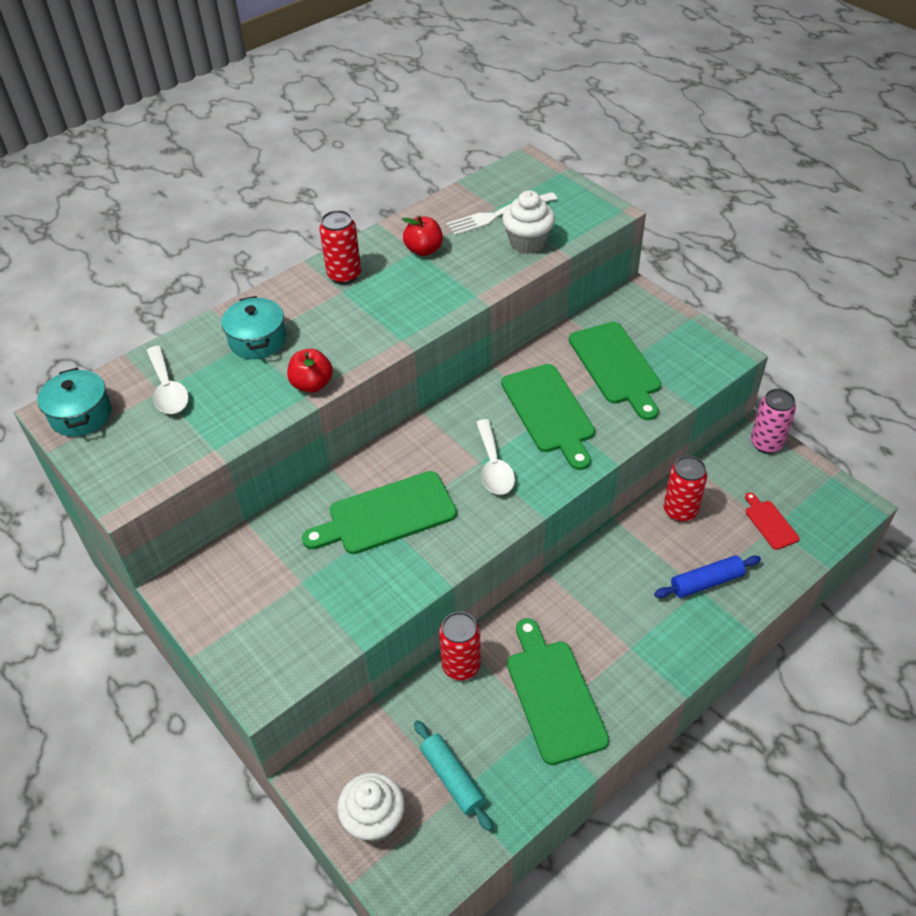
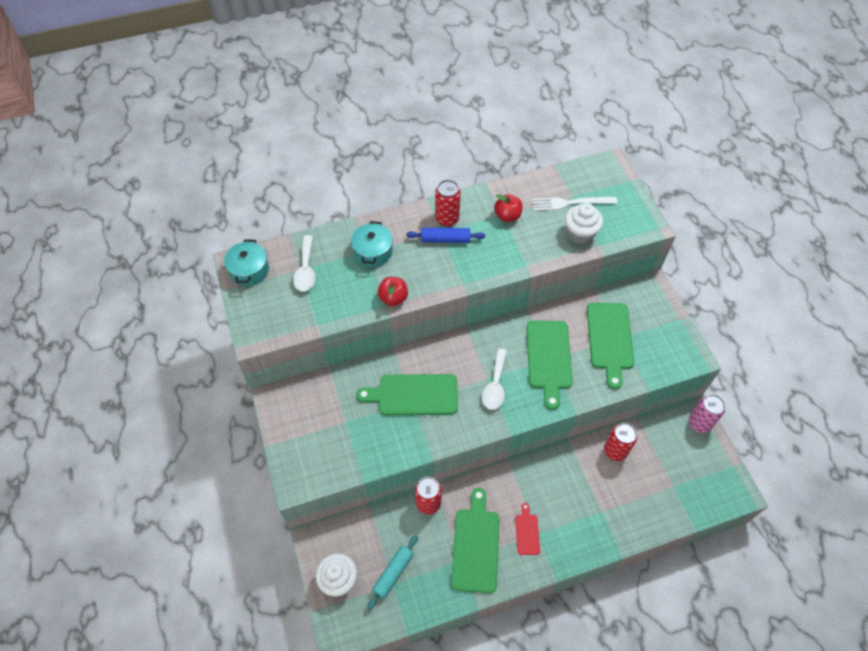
camera: 20 degrees right, 10 degrees up
(452, 778) = (393, 573): turquoise rolling pin -> turquoise rolling pin turned 45 degrees clockwise
(706, 582) = (608, 508): blue rolling pin -> blue rolling pin (445, 239)
(769, 523) = (672, 483): red cutting board -> red cutting board (527, 532)

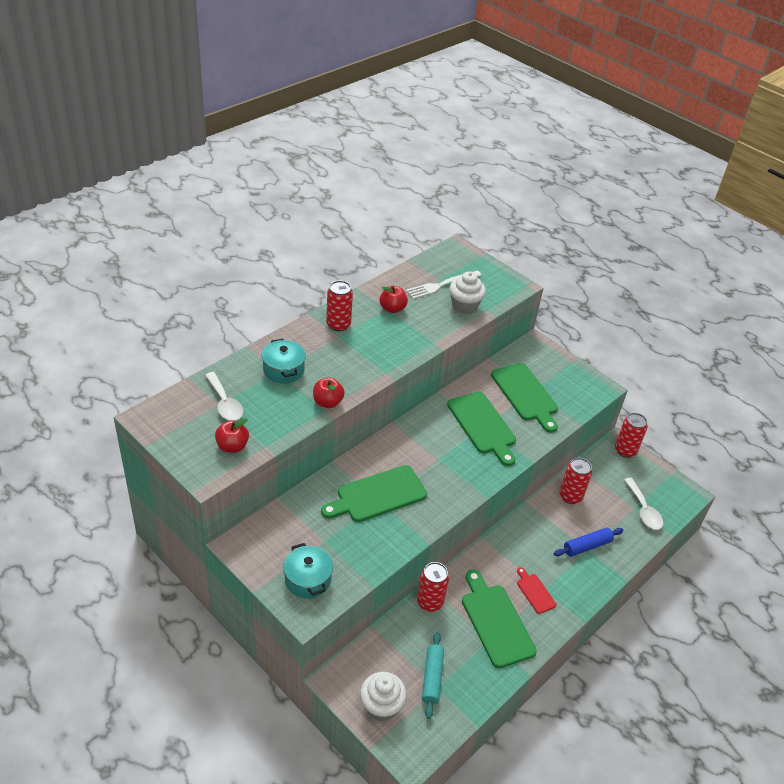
camera: 30 degrees left, 15 degrees down
(249, 270) = (164, 420): turquoise pot -> turquoise pot (308, 579)
(290, 315) = (232, 446): none -> red apple
(445, 239) = (347, 341): blue rolling pin -> blue rolling pin (587, 546)
(495, 385) = (448, 462): white spoon -> white spoon (643, 510)
(699, 423) = (625, 450): pink can -> red can

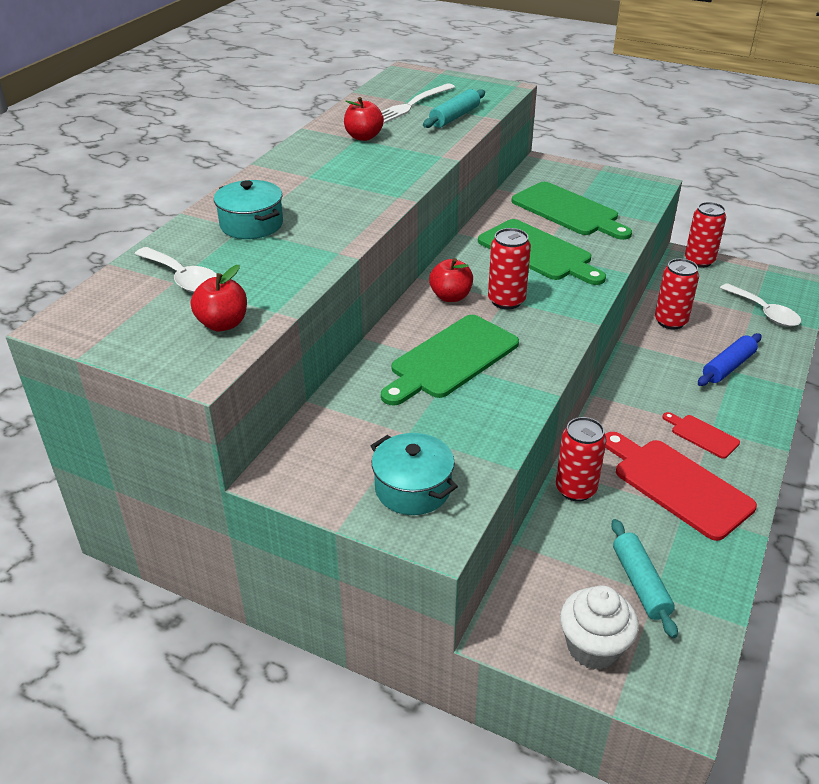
camera: 15 degrees left, 5 degrees down
(327, 402) = (337, 243): red apple -> red apple (451, 296)
(338, 325) = (301, 165): red can -> red can (506, 301)
(464, 306) = (455, 117): white cupcake -> turquoise rolling pin
(495, 622) = (677, 485): green cutting board -> red cutting board

